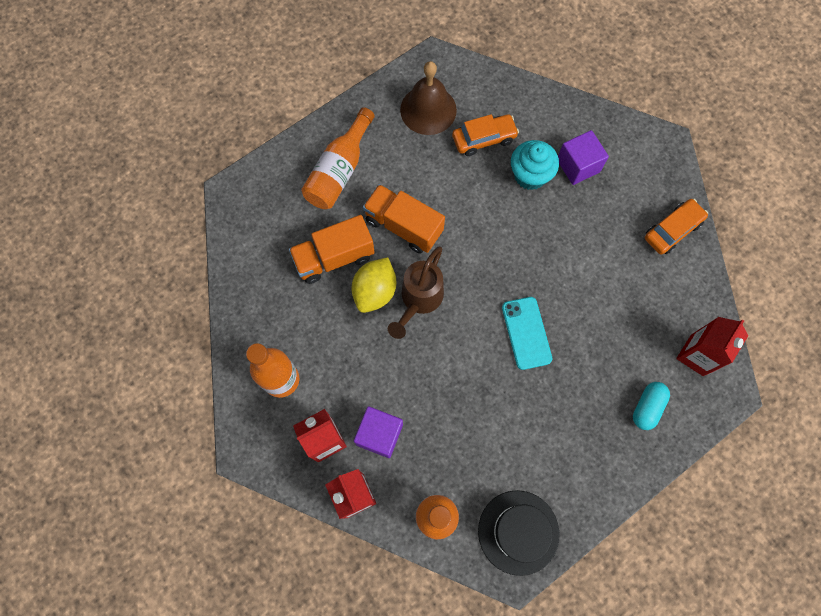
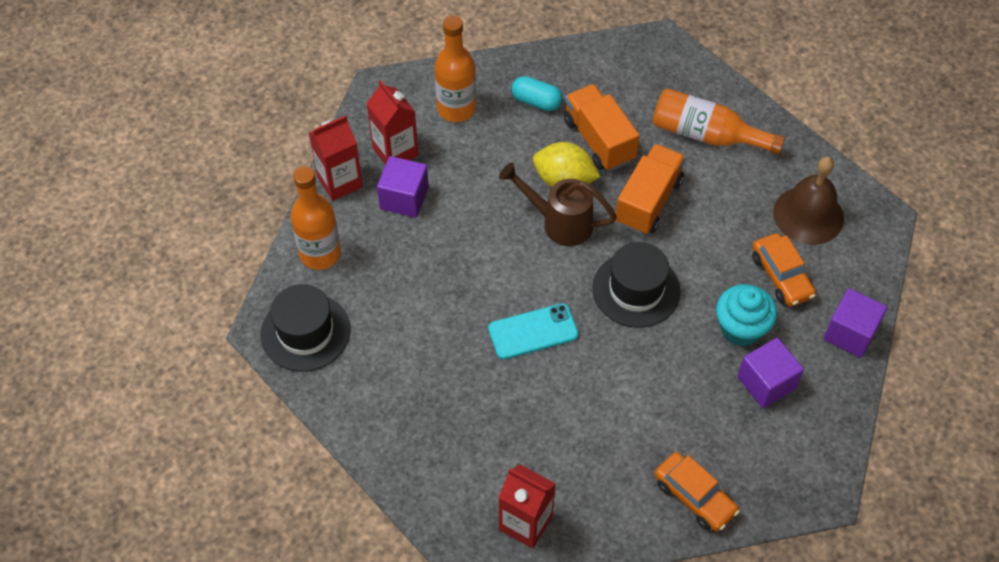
camera: 85 degrees right, 15 degrees down
(490, 247) = (636, 289): none -> black hat
(537, 101) = (850, 333): none -> purple cube
(647, 407) = (453, 464): turquoise capsule -> turquoise capsule (536, 101)

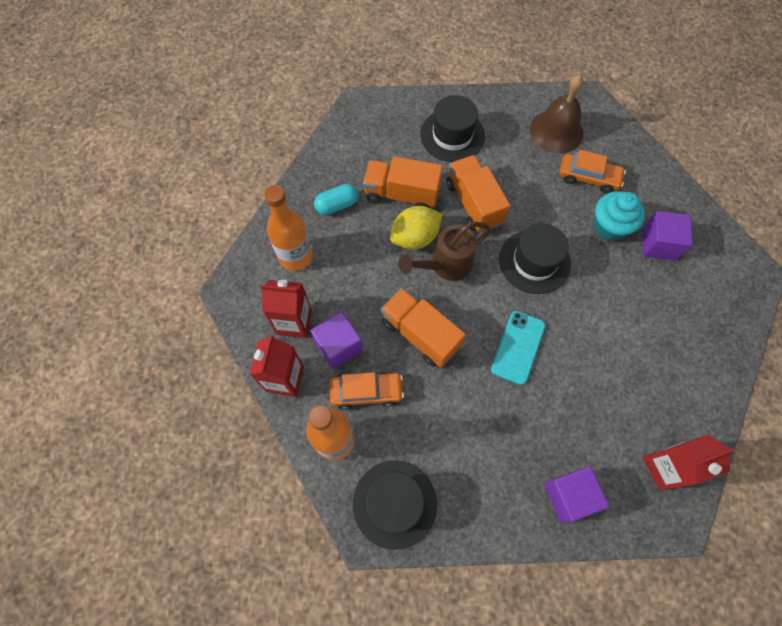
camera: 50 degrees left, 10 degrees up
(472, 249) = (420, 334): none -> orange truck
(694, 496) = (713, 347): orange car -> orange car (366, 392)
(706, 135) = (452, 135): orange bottle -> black hat
(850, 333) = (656, 175): purple cube -> purple cube (569, 495)

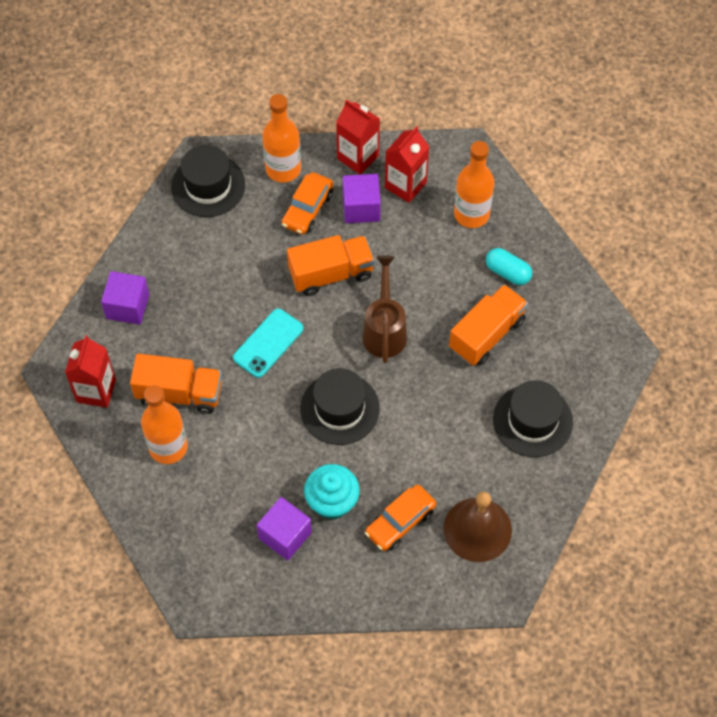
camera: 120 degrees right, 5 degrees down
(337, 205) = (507, 272): turquoise capsule -> turquoise capsule turned 60 degrees counterclockwise
(415, 237) = (430, 320): yellow lemon -> none
(473, 203) = (436, 393): orange truck -> orange truck (179, 393)
(518, 347) = (268, 343): turquoise phone -> turquoise phone turned 75 degrees clockwise
(663, 370) = (168, 447): none -> orange bottle

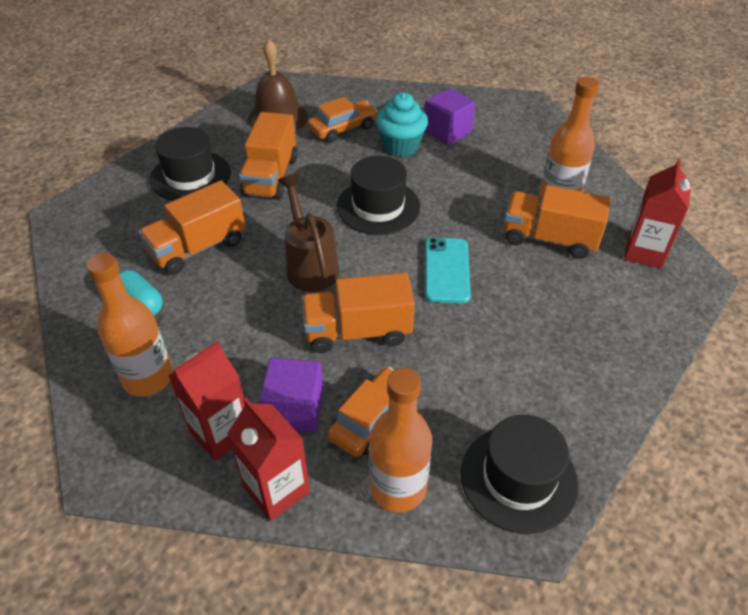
camera: 170 degrees left, 15 degrees down
(127, 306) = (621, 330): purple cube -> none
(268, 343) = (446, 270): turquoise phone -> turquoise phone turned 45 degrees counterclockwise
(384, 330) = (310, 265): brown watering can -> brown watering can turned 150 degrees clockwise
(453, 433) = (271, 176): none -> orange truck

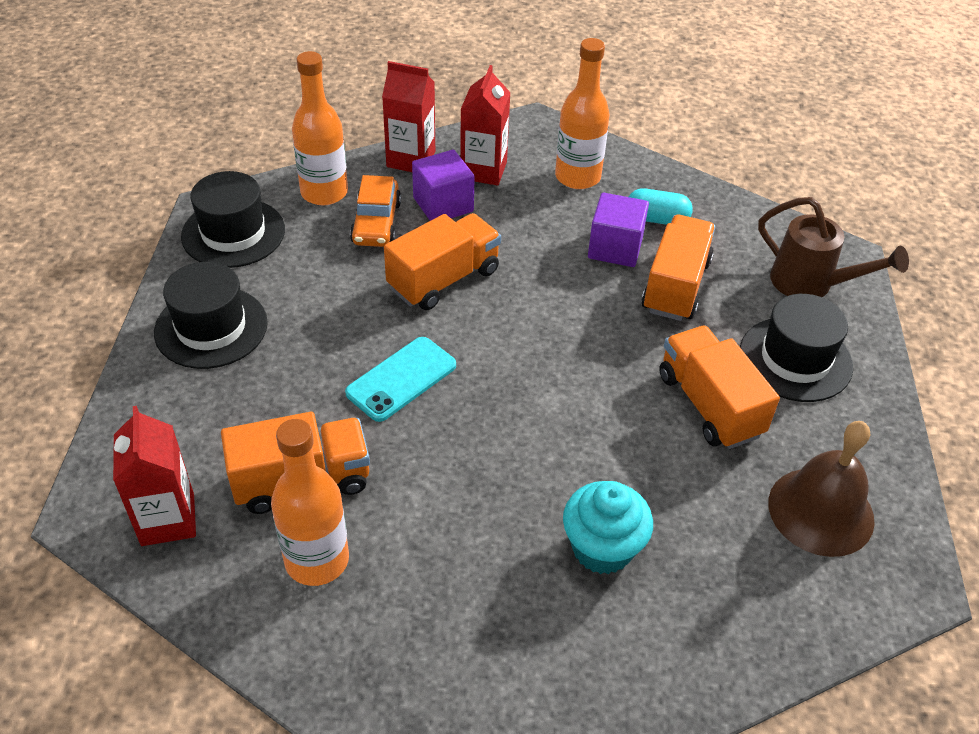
camera: 145 degrees right, 0 degrees up
(310, 265) = (548, 319): brown watering can -> brown watering can (810, 284)
(343, 128) = (713, 540): orange car -> none
(378, 207) = (543, 425): black hat -> black hat (211, 327)
(446, 270) = (401, 379): turquoise phone -> turquoise phone turned 75 degrees clockwise
(447, 131) = (560, 621): purple cube -> purple cube (615, 248)

